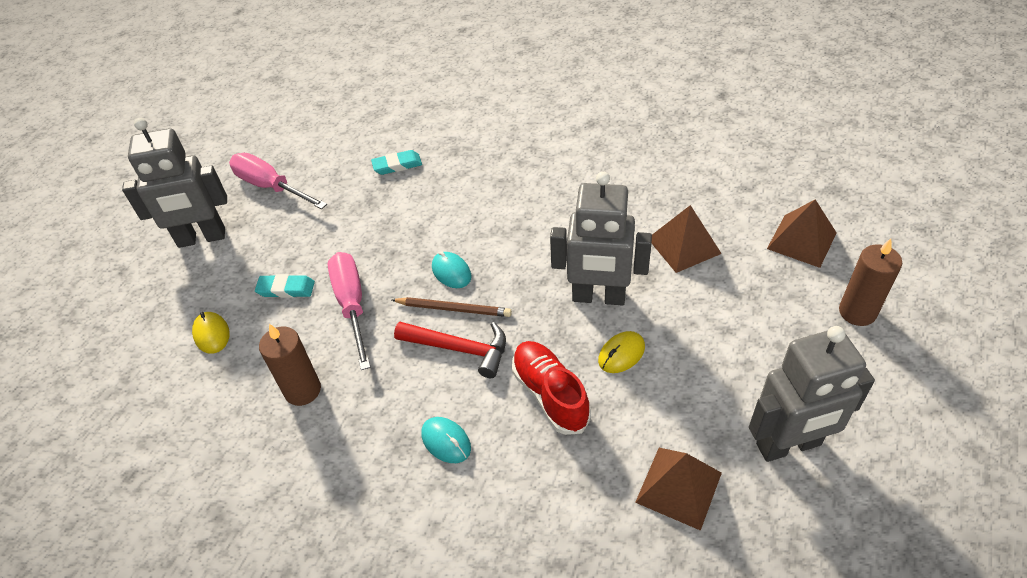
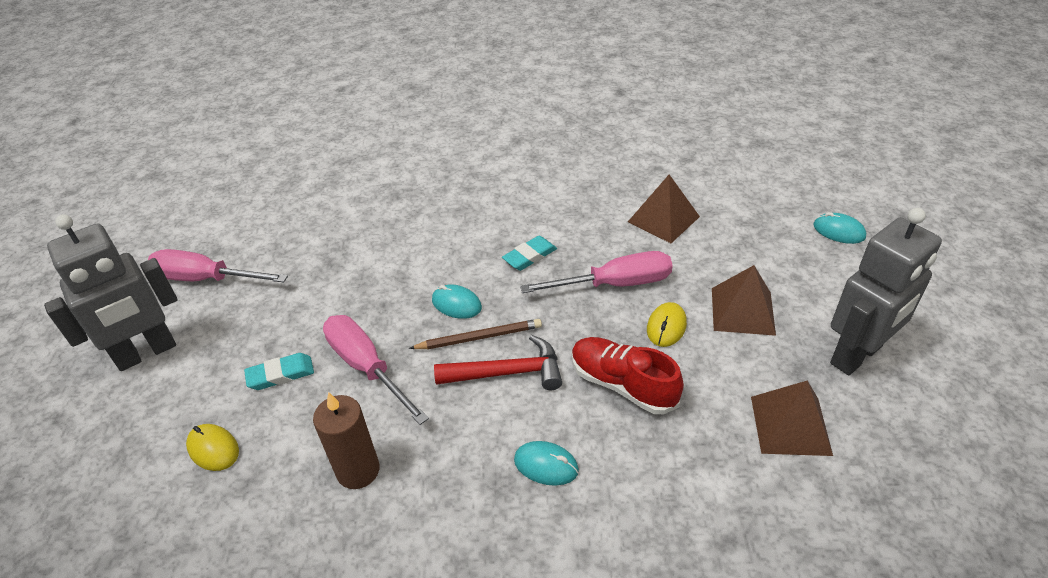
camera: 25 degrees left, 5 degrees down
(397, 165) = (341, 222): turquoise eraser -> turquoise eraser (530, 256)
(598, 297) = (614, 284): grey robot -> pink screwdriver
(801, 240) = (759, 188): brown pyramid -> brown pyramid (742, 311)
(857, 312) = (839, 231): brown candle -> turquoise mouse

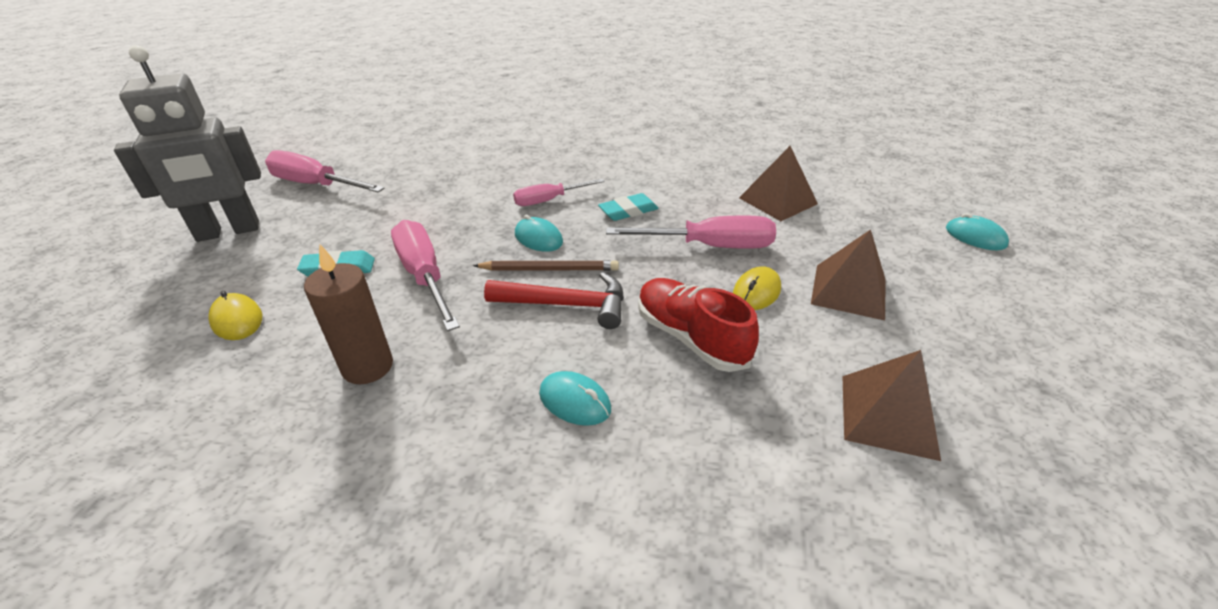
camera: 10 degrees right, 5 degrees down
(450, 257) = (549, 200): none -> pink screwdriver
(857, 355) = (985, 357): grey robot -> none

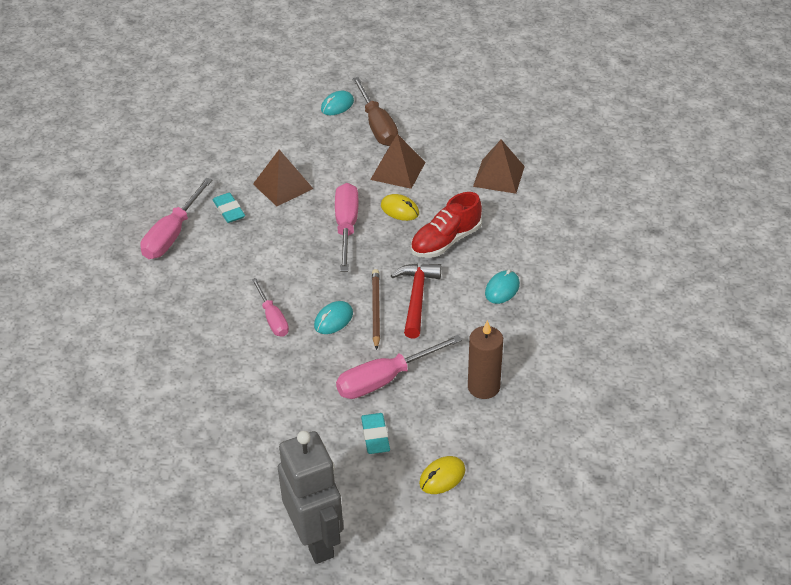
camera: 90 degrees left, 5 degrees up
(315, 185) = (226, 502): pink screwdriver -> pink screwdriver (173, 234)
(628, 211) = (294, 269): turquoise eraser -> turquoise eraser (229, 210)
(950, 272) = (377, 126): none -> brown screwdriver

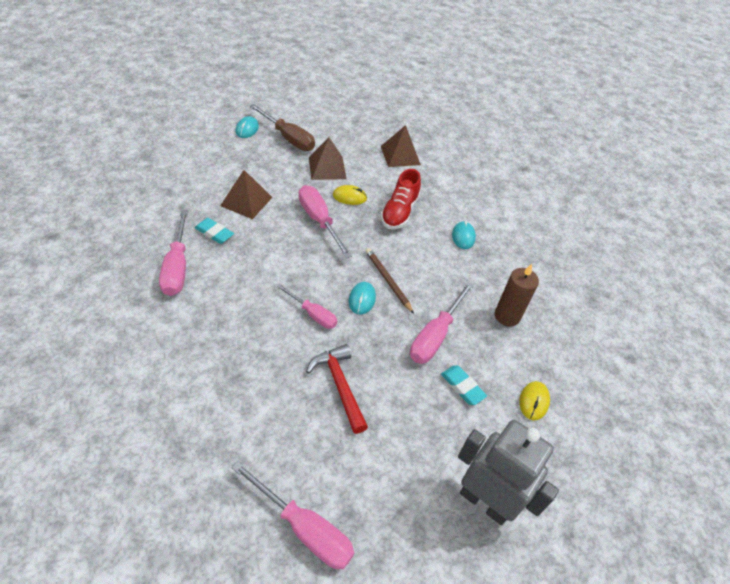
camera: 35 degrees left, 5 degrees up
(138, 492) = (304, 528): none -> pink screwdriver
(417, 298) = (411, 262): red hammer -> red hammer (340, 385)

